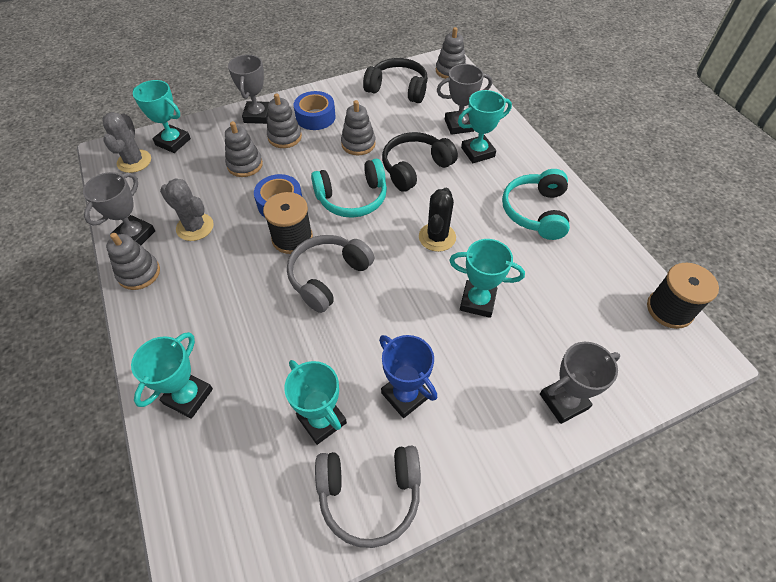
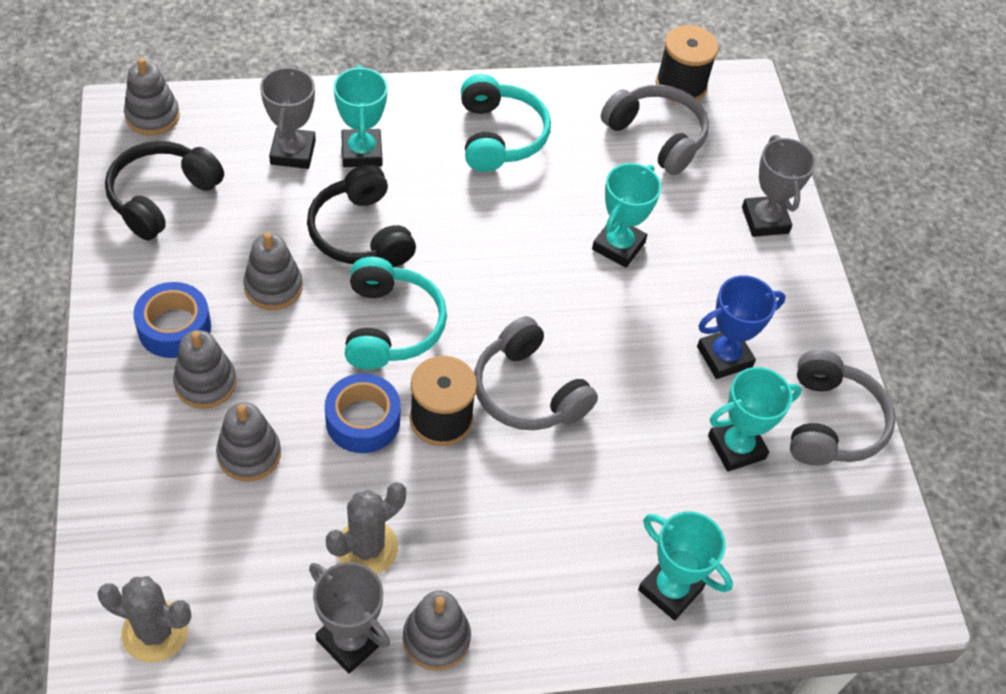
camera: 80 degrees left, 0 degrees up
(173, 142) = (130, 560): turquoise trophy -> none
(257, 116) = (124, 412): grey trophy -> none
(437, 237) = (503, 251): black cactus -> none
(536, 212) = (499, 136): turquoise headphones -> turquoise headphones turned 120 degrees counterclockwise
(601, 304) = (656, 137): none -> grey headphones

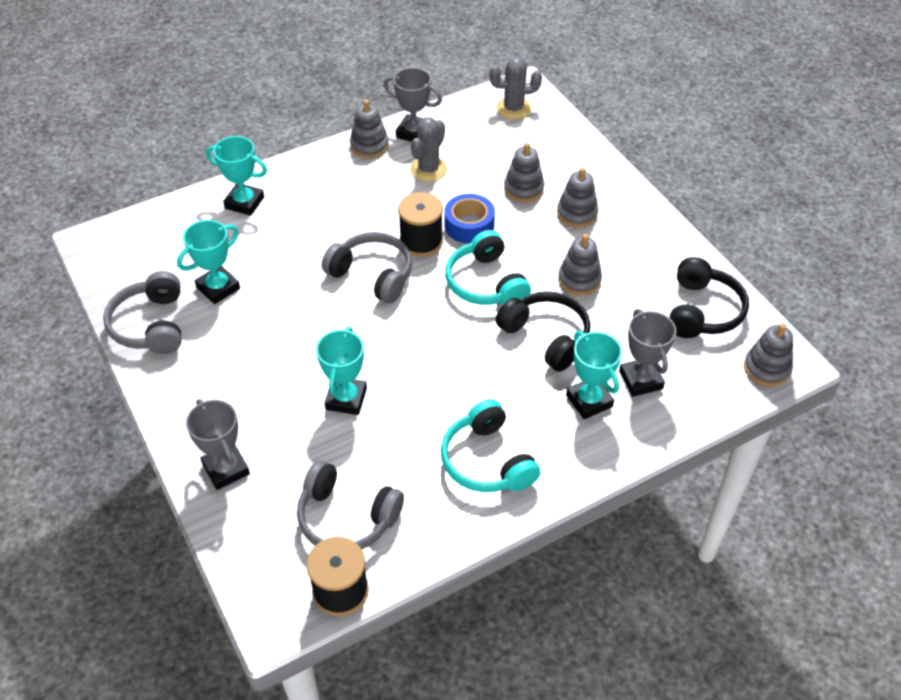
camera: 165 degrees right, 5 degrees down
(174, 328) = (621, 235): blue tape -> none
(724, 357) = (239, 343): blue trophy -> none

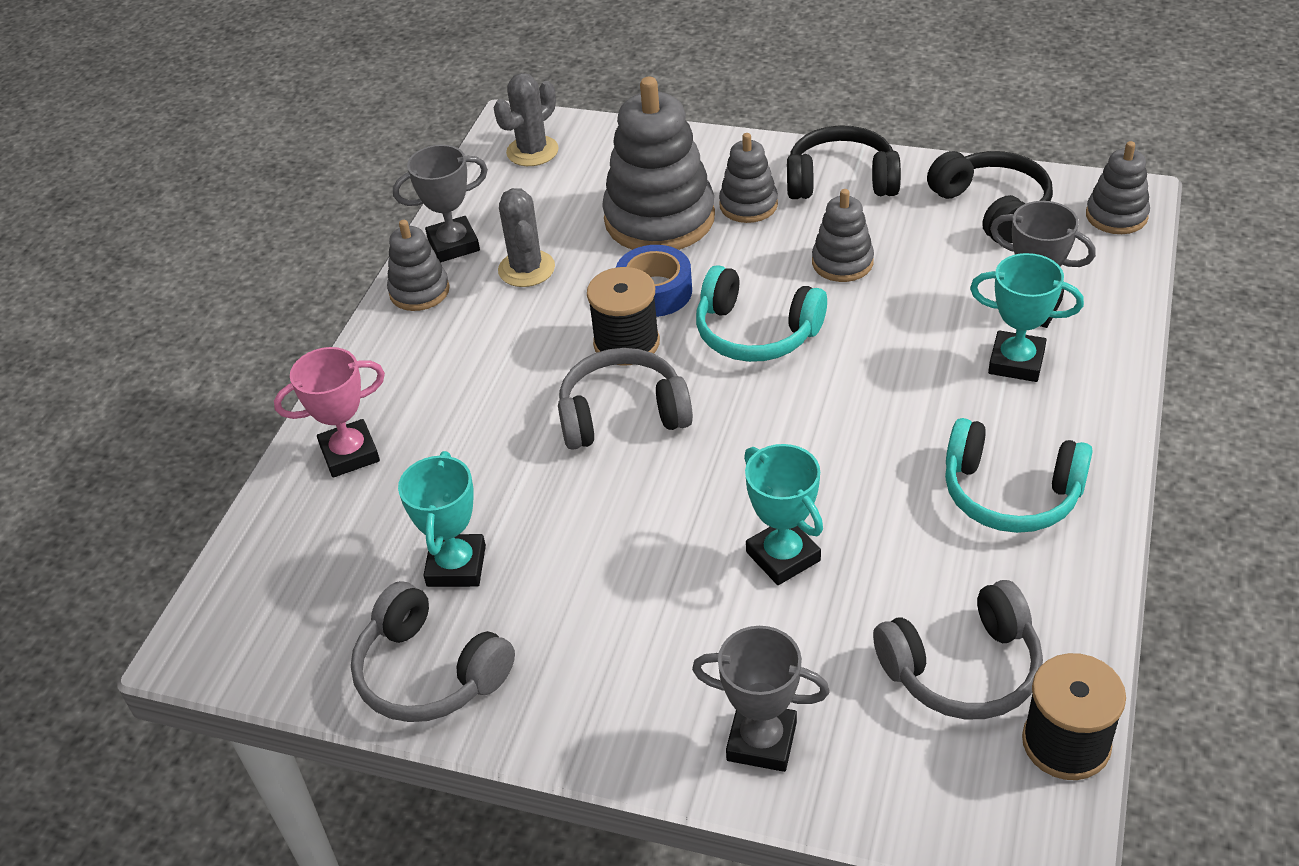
camera: 40 degrees left, 5 degrees down
(244, 203) = (350, 453): turquoise trophy -> pink trophy
(523, 189) = (659, 219): grey stacking toy -> grey stacking toy, size x1.90
(546, 337) = (890, 337): black headphones -> black headphones (841, 181)

